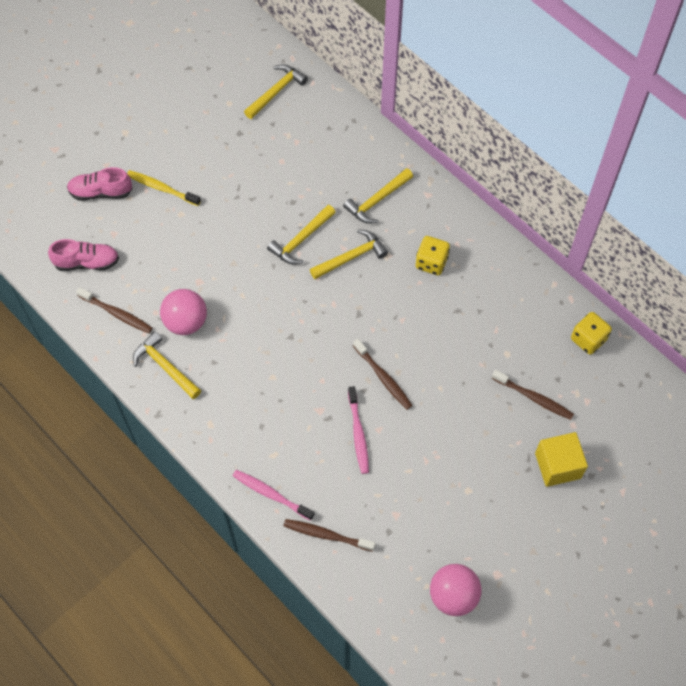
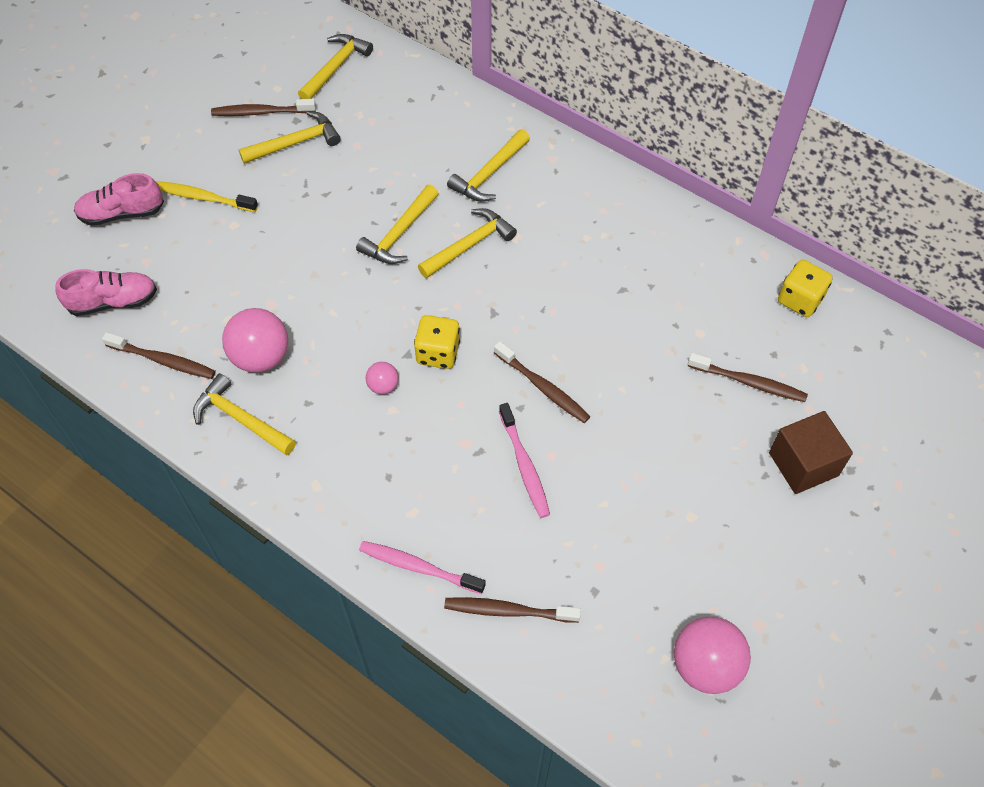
camera: 10 degrees left, 5 degrees down
(214, 122) = (261, 112): none -> brown toothbrush
(236, 152) = (295, 143): none -> yellow hammer
(269, 358) = (383, 386): none -> pink ball
(431, 262) = (575, 237): yellow dice -> yellow dice (438, 353)
(557, 465) = (803, 464): yellow cube -> brown cube

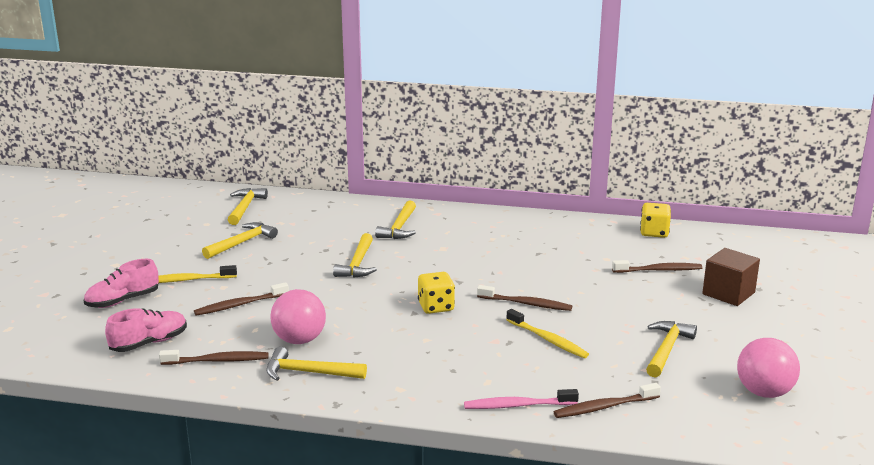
camera: 25 degrees left, 35 degrees down
(261, 112) = (203, 235): brown toothbrush -> brown toothbrush (240, 305)
(383, 386) = (409, 330): pink ball -> none
(469, 245) = (414, 258): yellow hammer -> yellow hammer (666, 349)
(524, 465) = (548, 339): pink toothbrush -> yellow toothbrush

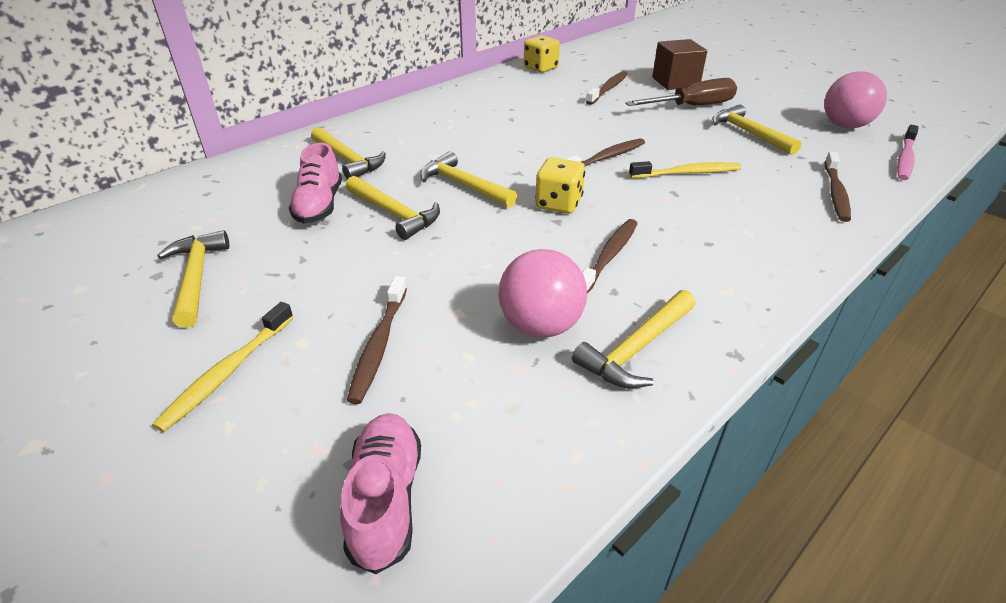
camera: 55 degrees left, 15 degrees up
(123, 301) = (186, 484): pink shoe -> pink shoe (319, 205)
(217, 361) = (527, 430): brown toothbrush -> brown toothbrush (608, 256)
(245, 208) = (98, 238): yellow hammer -> yellow hammer (464, 185)
(518, 405) = (809, 233): pink toothbrush -> pink toothbrush (905, 159)
(683, 313) = (692, 106): none -> brown screwdriver

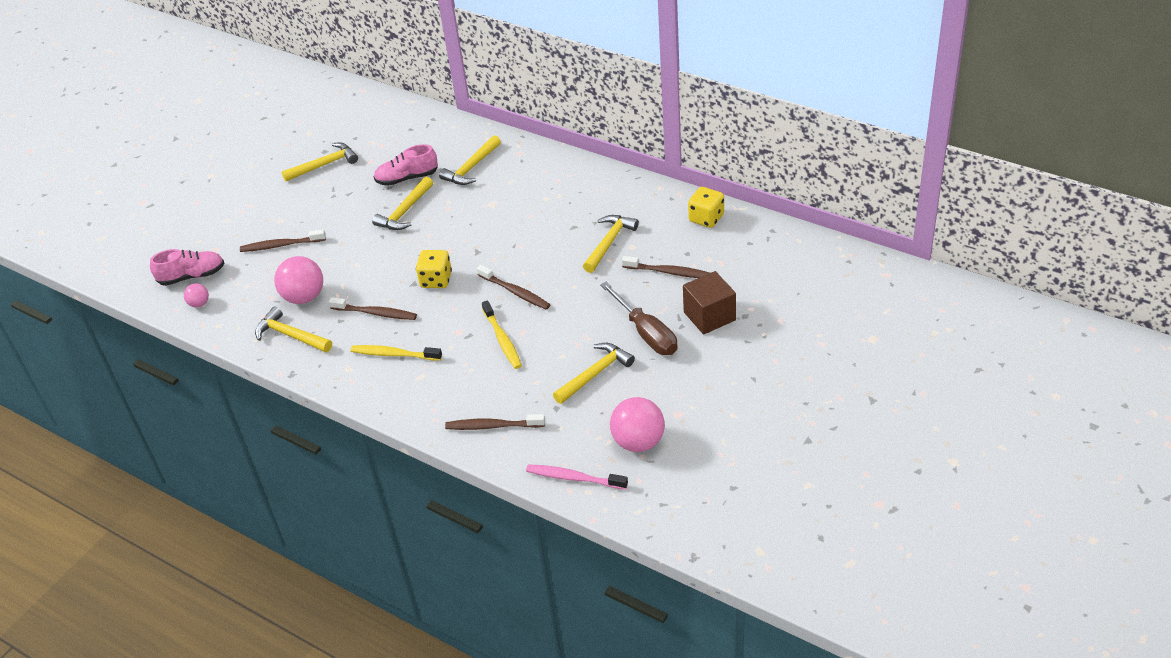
camera: 80 degrees right, 5 degrees up
(228, 372) = (256, 206): yellow toothbrush -> yellow toothbrush (394, 354)
(464, 185) = (450, 230): yellow hammer -> yellow hammer (609, 243)
(492, 488) = (199, 304): none -> pink ball

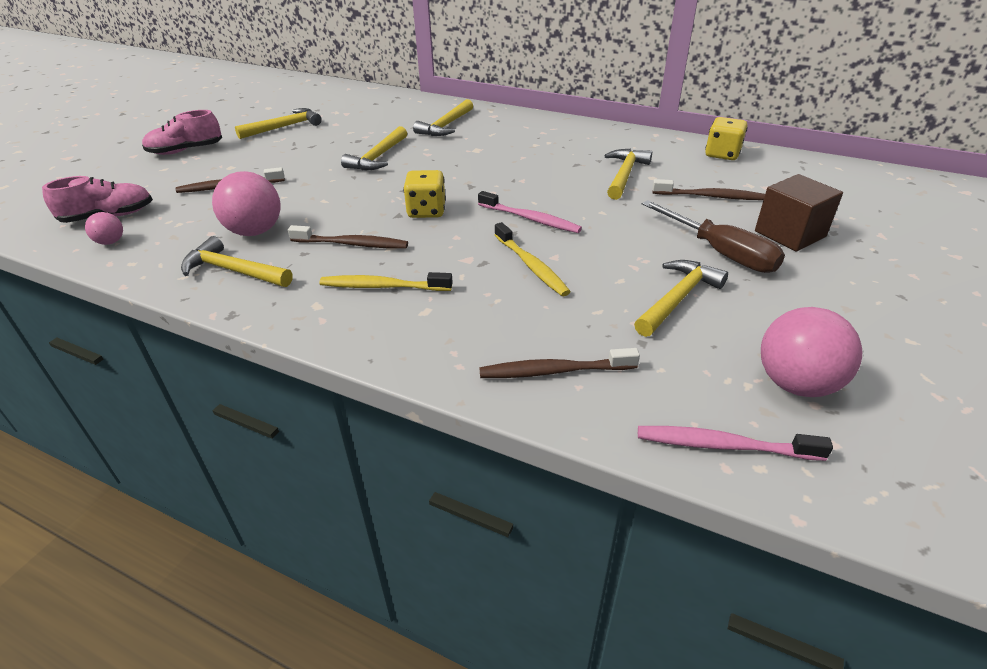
camera: 10 degrees left, 5 degrees down
(407, 178) = (377, 134): pink shoe -> pink shoe (186, 151)
(515, 292) = (530, 219): brown toothbrush -> pink toothbrush

